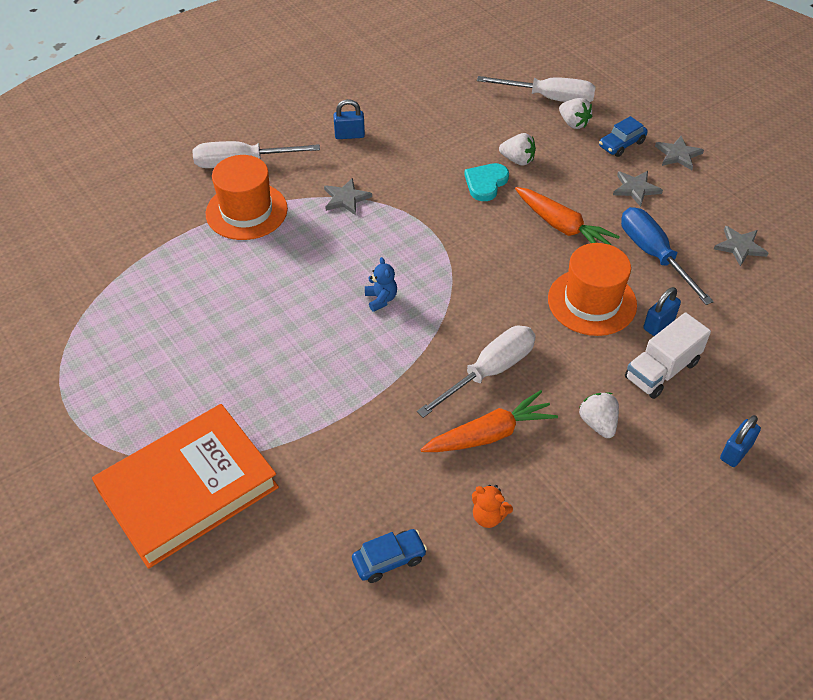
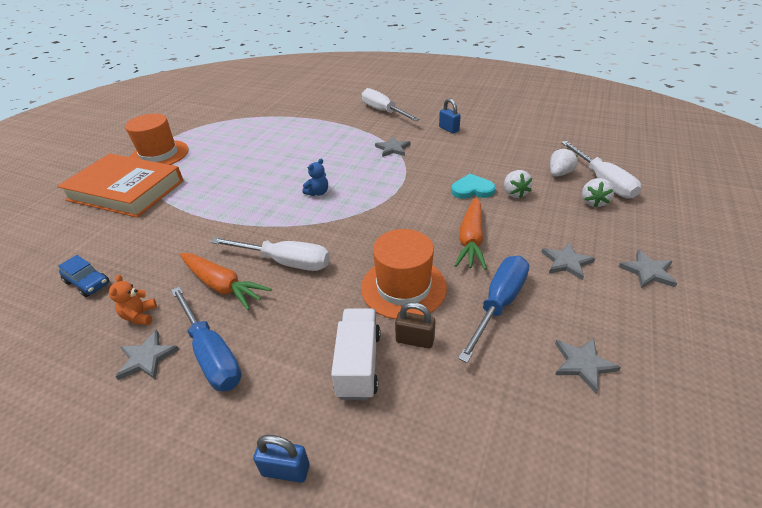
camera: 60 degrees right, 10 degrees down
(246, 211) = (347, 126): orange hat -> orange hat (159, 155)
(557, 521) = (147, 358): none -> grey star
(585, 468) = (212, 354): none -> blue screwdriver
(598, 423) = (266, 343): white strawberry -> white strawberry (559, 173)
(621, 144) = (608, 234): blue car -> none
(658, 324) = (415, 340): blue padlock -> brown padlock
(662, 370) = (358, 364): white truck -> white truck turned 75 degrees clockwise

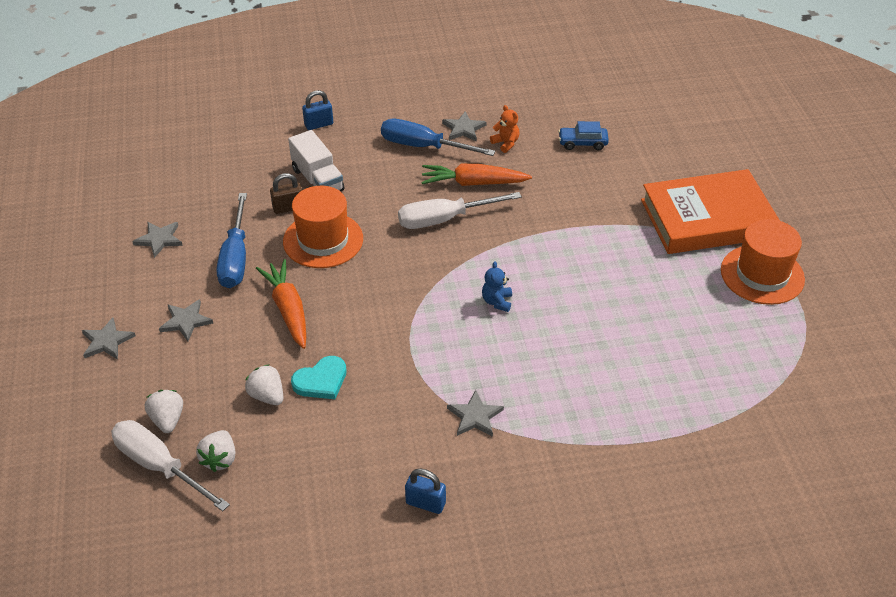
camera: 145 degrees right, 5 degrees up
(383, 111) = (571, 510): white screwdriver -> none

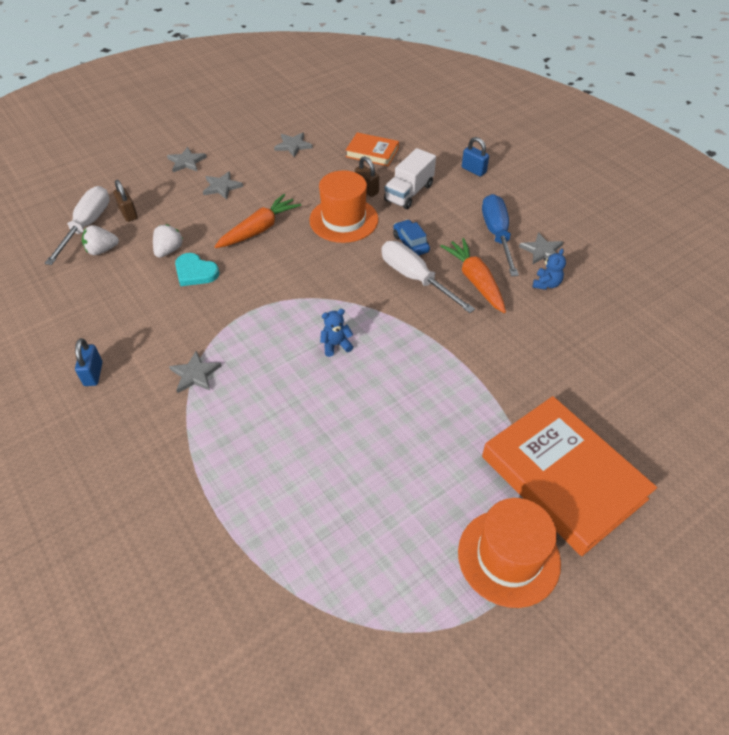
camera: 65 degrees right, 5 degrees up
(167, 420) = (128, 214): white strawberry -> brown padlock
(228, 183) = (372, 152): none -> orange book
(236, 258) = (297, 185): blue screwdriver -> none
(505, 143) = (546, 284): orange teddy bear -> blue teddy bear
(582, 143) = (595, 338): blue car -> blue car (410, 244)

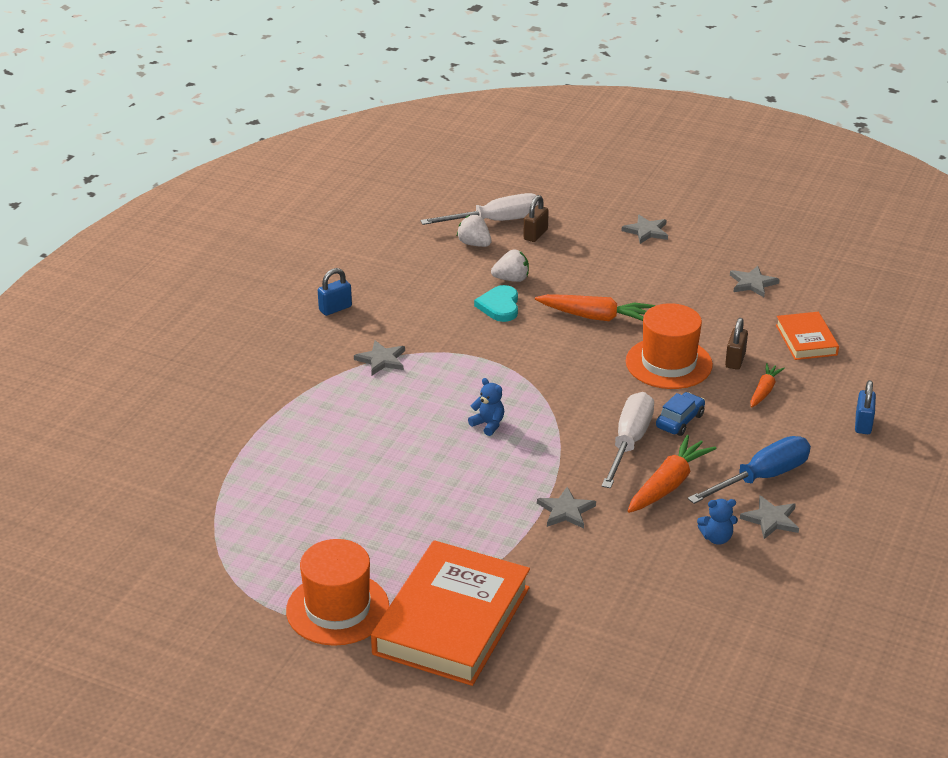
camera: 60 degrees right, 15 degrees down
(222, 187) = (633, 268): grey star -> grey star (566, 511)
(409, 193) = (764, 391): white truck -> orange carrot

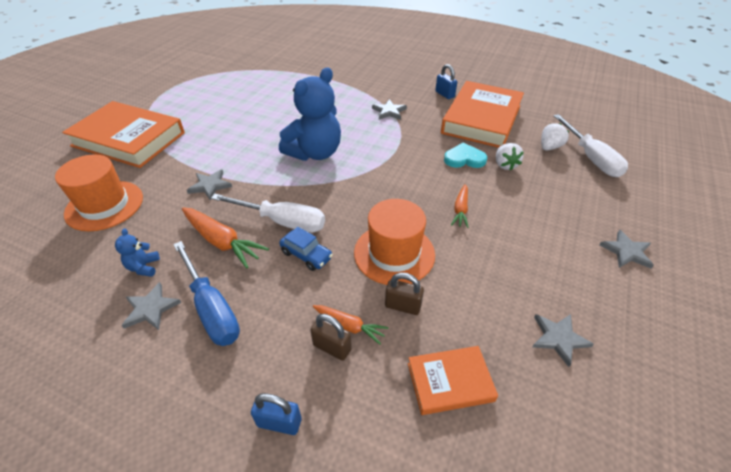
camera: 90 degrees right, 10 degrees up
(337, 609) = (161, 104): orange hat -> orange hat (104, 205)
(407, 284) = (481, 119): none -> orange book
(488, 424) = (315, 153): blue teddy bear -> blue teddy bear, size x2.40
(535, 235) = (580, 178): brown padlock -> brown padlock (332, 347)
(596, 317) = (460, 210): orange carrot -> orange carrot, size x0.60

